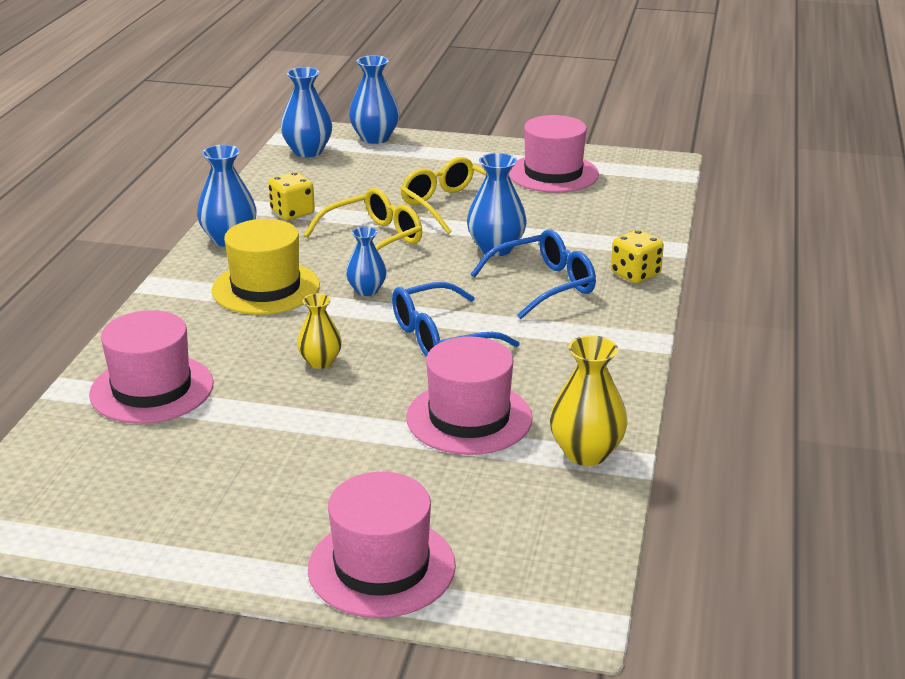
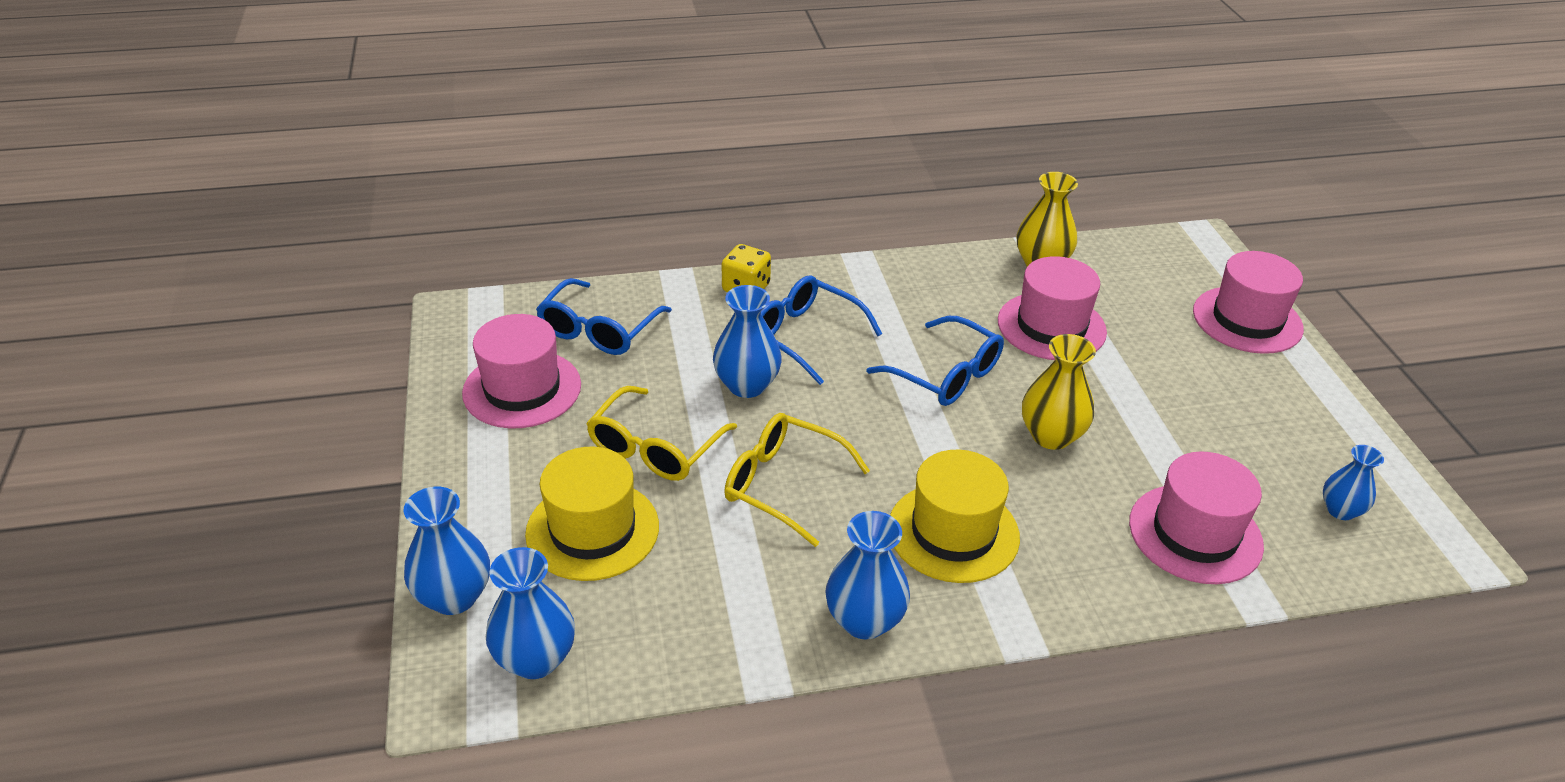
camera: 115 degrees left, 10 degrees up
(292, 213) = (754, 588): yellow dice -> none
(320, 362) = (1051, 436): yellow vase -> yellow vase, size x1.56
(366, 290) = (900, 451): blue vase -> blue vase (1340, 510)
(391, 177) = (592, 530): none -> yellow hat
(610, 207) = (599, 329): none -> blue glasses

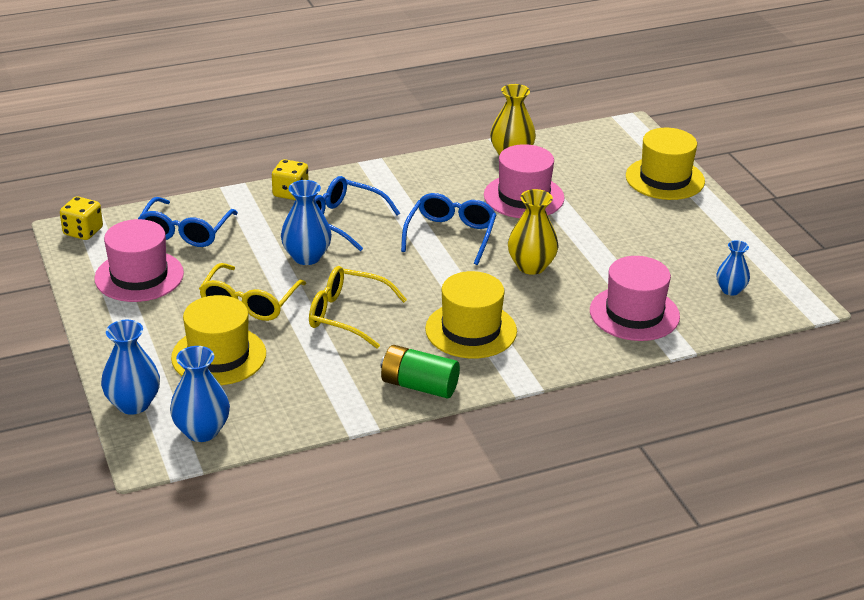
camera: 10 degrees left, 5 degrees down
(471, 315) = (83, 231): none -> yellow dice
(864, 620) = (419, 386): blue vase -> green battery
(945, 374) = (450, 235): blue glasses -> blue glasses turned 105 degrees counterclockwise
(1247, 320) = (665, 179): pink hat -> yellow hat

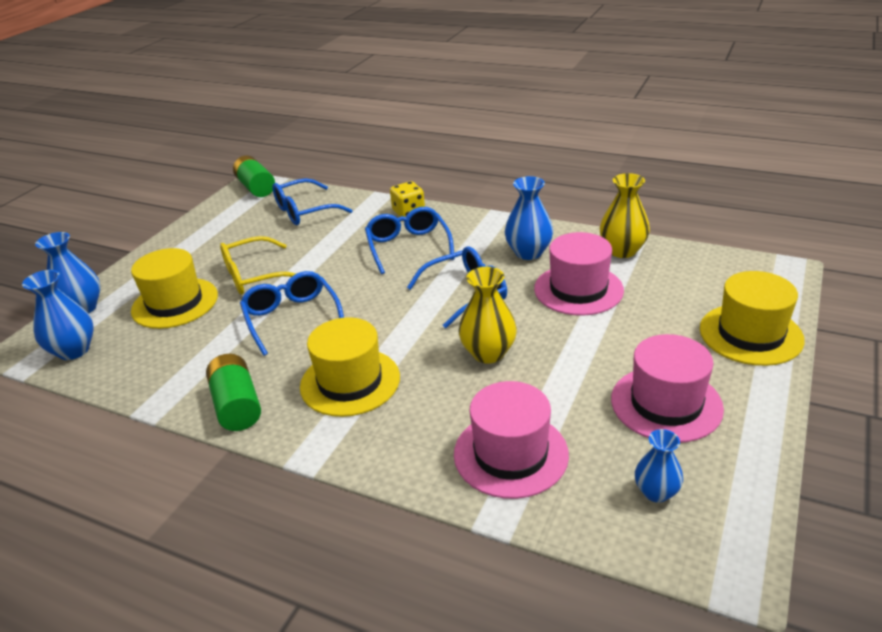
camera: 50 degrees right, 0 degrees up
(83, 231) = (256, 187): yellow dice -> green battery
(139, 276) = (233, 227): pink hat -> pink hat (666, 403)
(306, 257) = (342, 261): blue vase -> blue vase (528, 252)
(347, 315) = (292, 318): yellow glasses -> blue glasses

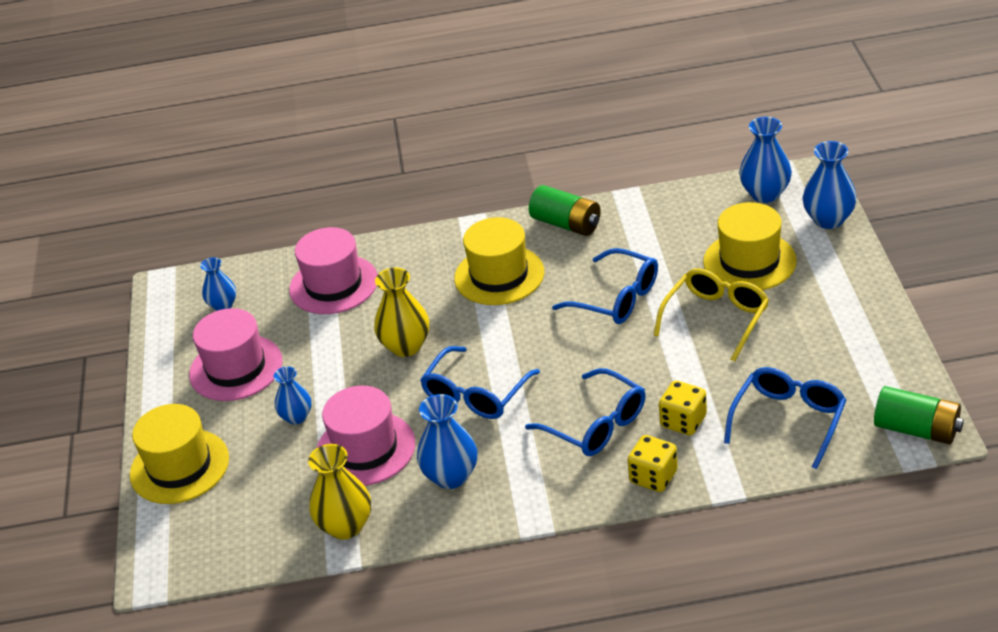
camera: 150 degrees right, 5 degrees up
(357, 230) = (683, 421): none -> yellow dice
(623, 333) = (296, 417): none -> blue vase

